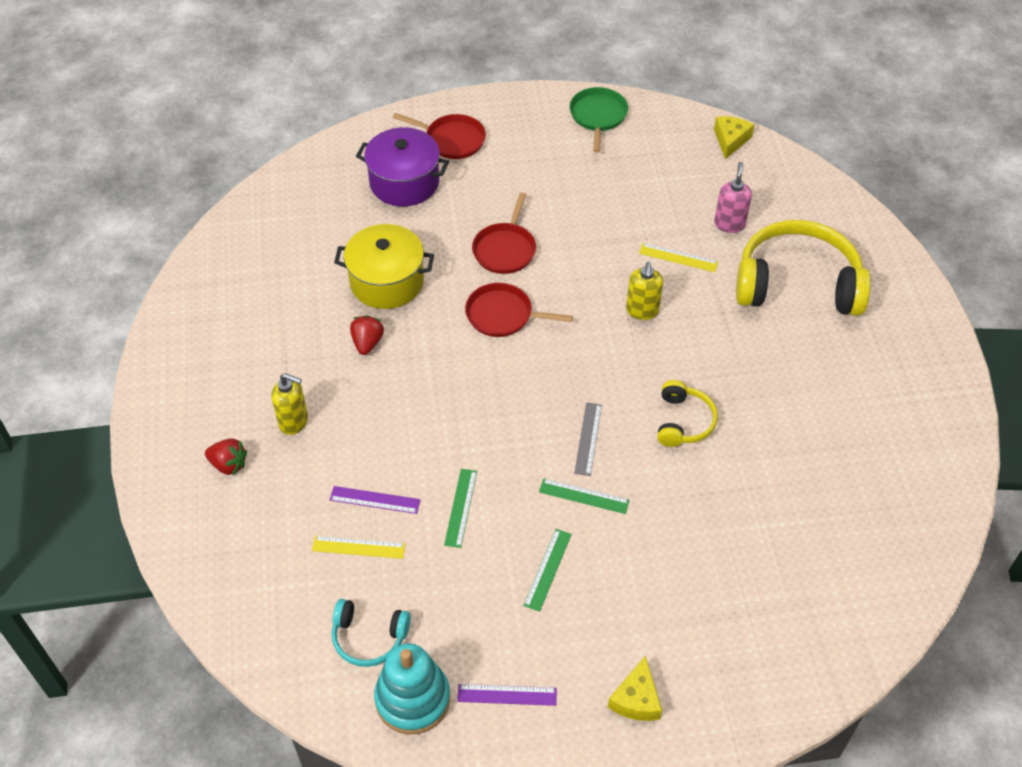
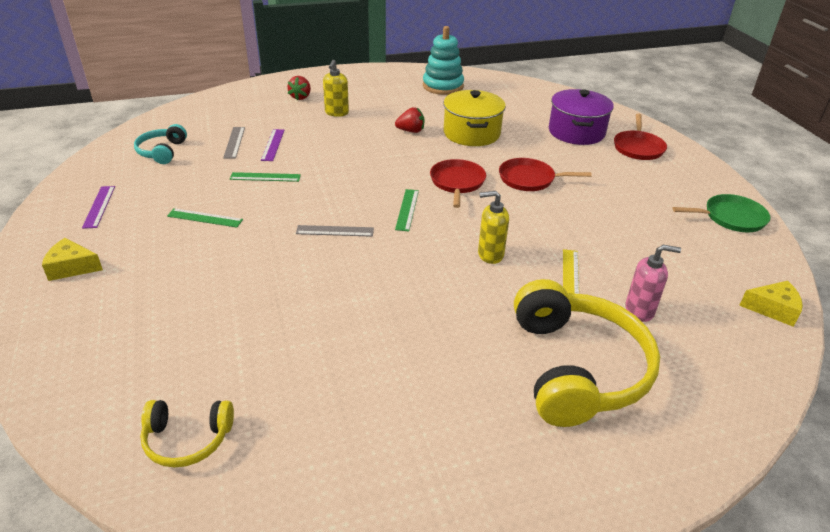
camera: 80 degrees right, 15 degrees down
(358, 547) = (234, 142): yellow ruler -> grey ruler
(413, 699) = (110, 170): turquoise stacking toy -> turquoise stacking toy (443, 86)
(584, 496) = (275, 232): green ruler -> green ruler (407, 209)
(683, 421) = (361, 285): yellow headphones -> yellow headphones (187, 439)

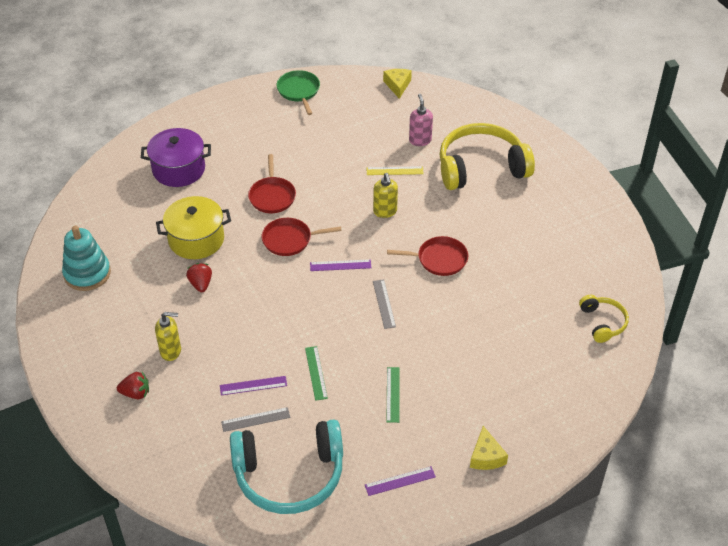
camera: 100 degrees left, 10 degrees up
(162, 151) = (289, 475): turquoise headphones -> turquoise headphones, size x2.01
(407, 209) = (340, 265): green ruler -> purple ruler
(638, 147) = (201, 132): red pan -> red pan (439, 259)

